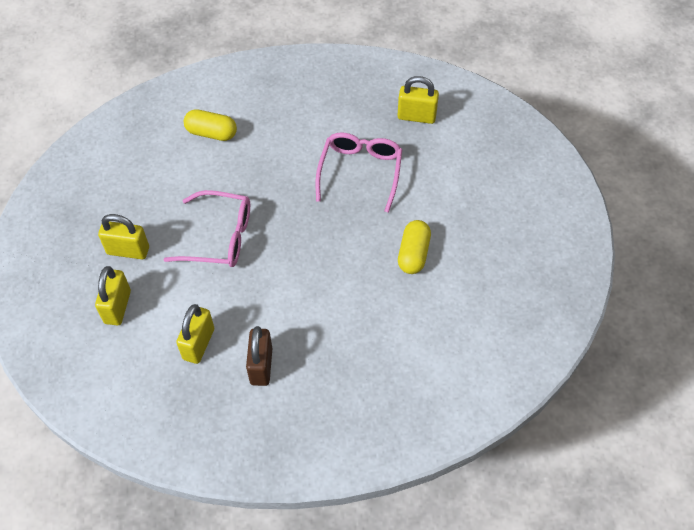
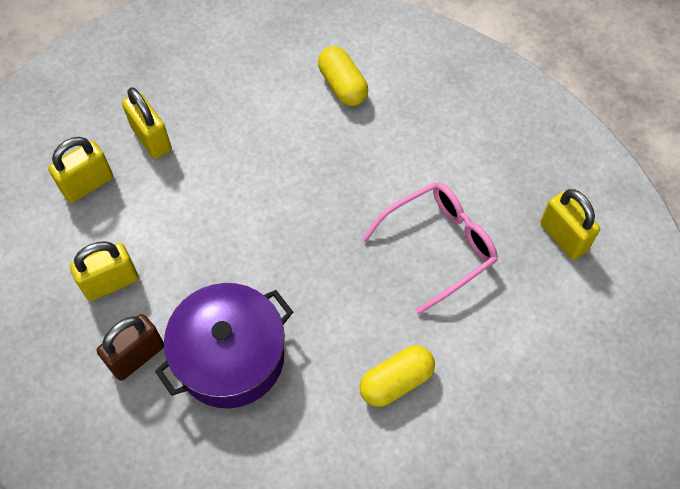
camera: 45 degrees right, 5 degrees up
(219, 237) = (238, 195): pink glasses -> none
(314, 319) = (230, 356): none -> purple pot

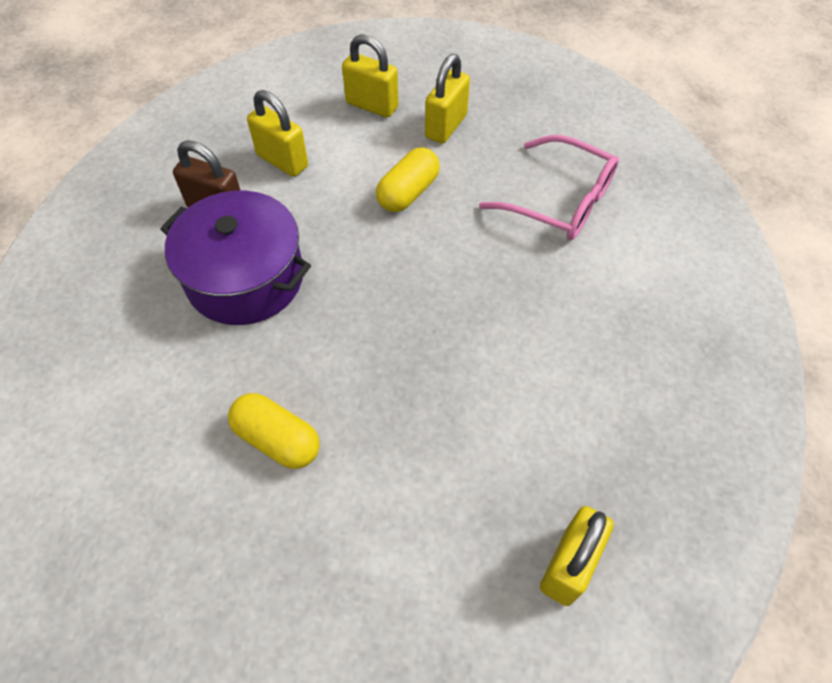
camera: 65 degrees right, 5 degrees down
(342, 85) = (615, 246): yellow capsule -> yellow capsule (408, 192)
(439, 246) = (470, 419): pink glasses -> pink glasses (560, 201)

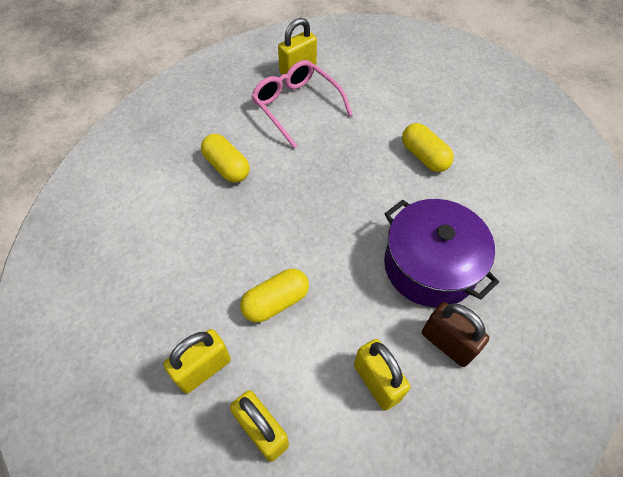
camera: 160 degrees left, 0 degrees up
(560, 201) = (161, 251): pink glasses -> pink glasses (296, 106)
(560, 321) = (227, 167): none -> yellow capsule

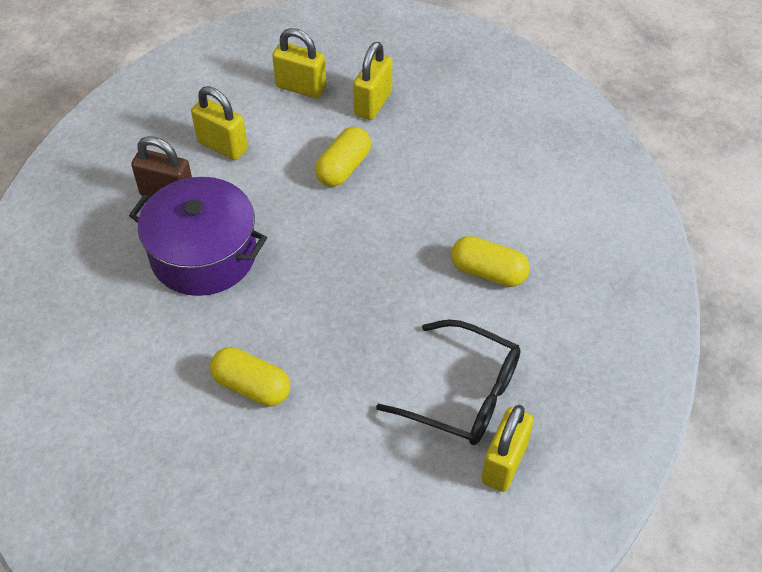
camera: 155 degrees right, 5 degrees down
(296, 106) = (463, 394): pink glasses -> black glasses

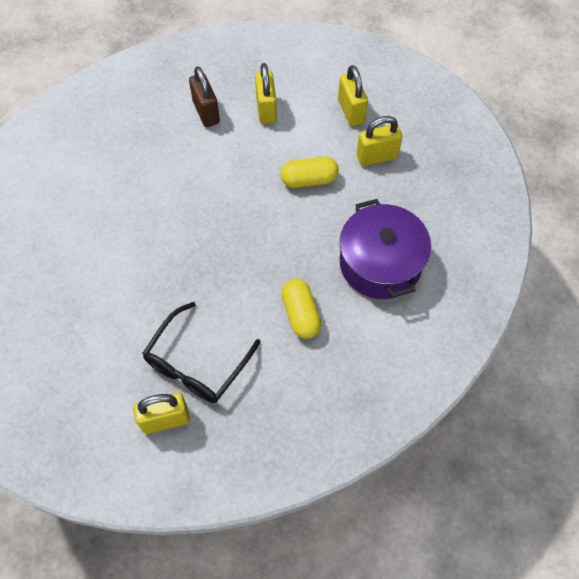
camera: 50 degrees right, 10 degrees up
(203, 254) = (180, 161): purple pot -> purple pot (380, 263)
(251, 386) = (112, 252): yellow capsule -> none
(463, 394) = (197, 363): black glasses -> black glasses turned 45 degrees clockwise

